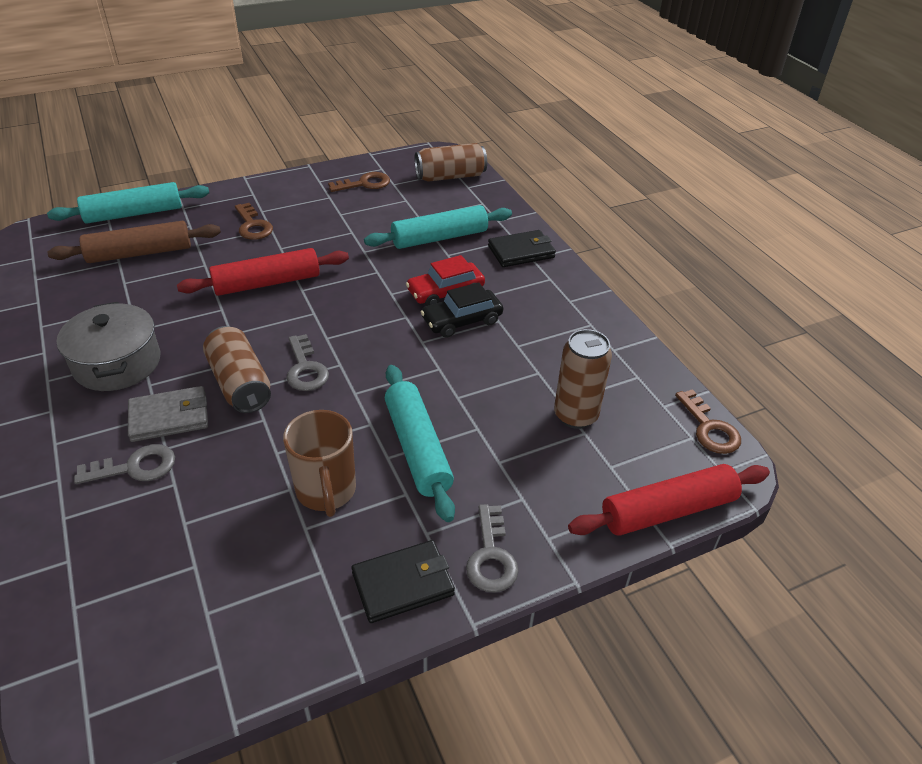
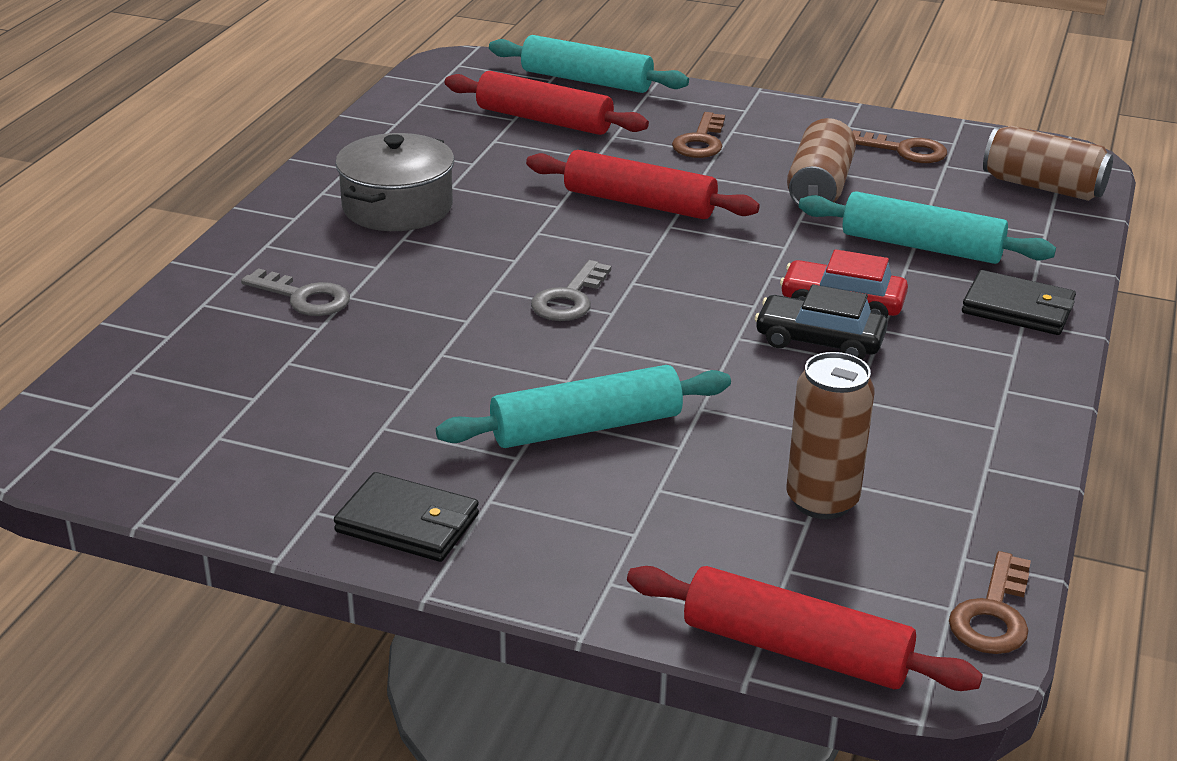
camera: 45 degrees right, 10 degrees down
(140, 253) = (544, 120): brown rolling pin -> red rolling pin
(169, 417) = (384, 273): grey wallet -> none
(240, 384) = (486, 279): brown can -> brown can (819, 188)
(326, 492) = (442, 410): brown mug -> none
(418, 448) = (586, 427): turquoise rolling pin -> turquoise rolling pin turned 45 degrees clockwise
(491, 556) = (525, 558): grey key -> none

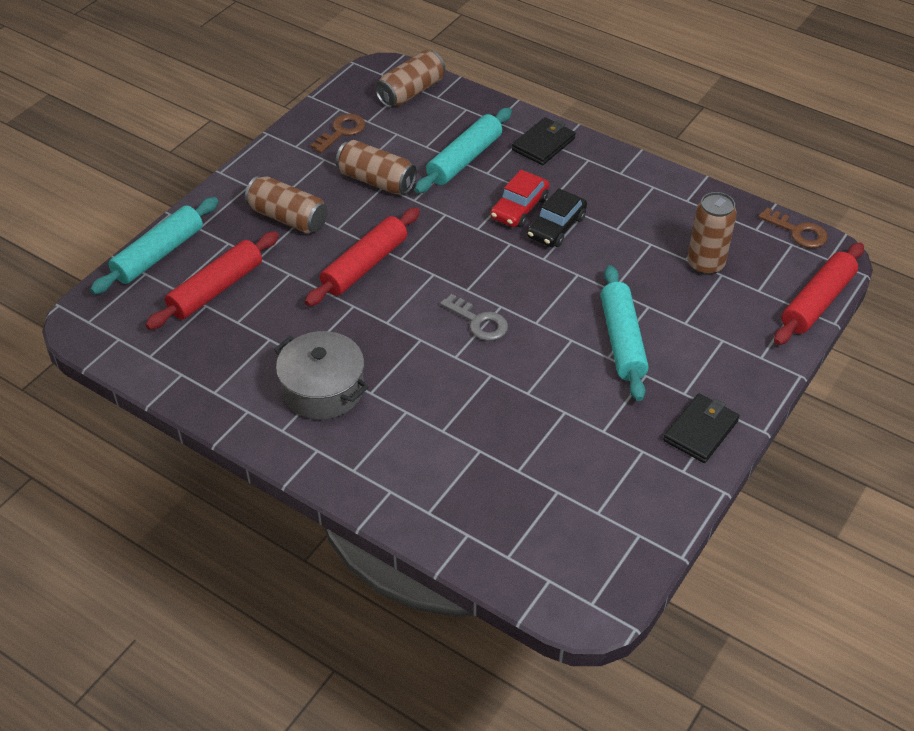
camera: 75 degrees left, 15 degrees up
(304, 297) = (437, 454): grey key -> none
(700, 141) = (288, 218): brown key -> brown can

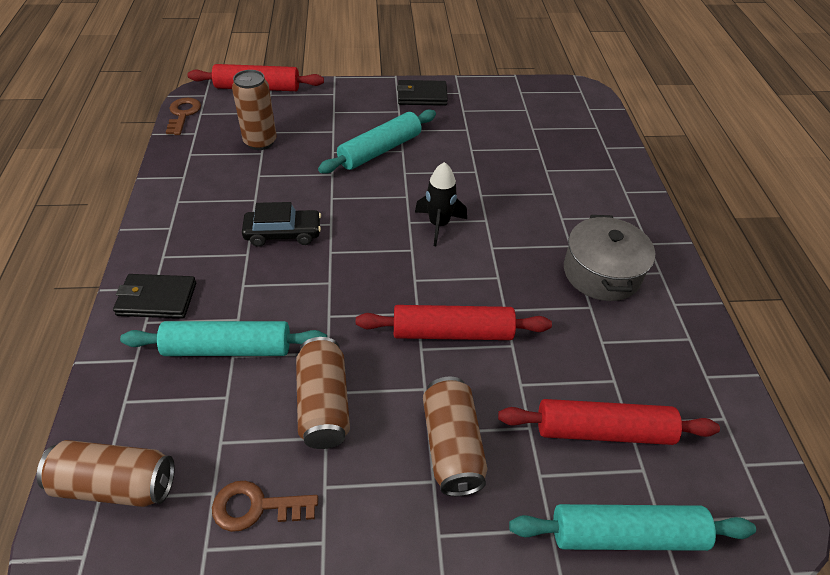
camera: 130 degrees left, 0 degrees up
(479, 322) = (439, 225): grey key -> black rocket
(519, 208) = (276, 268): red car -> none

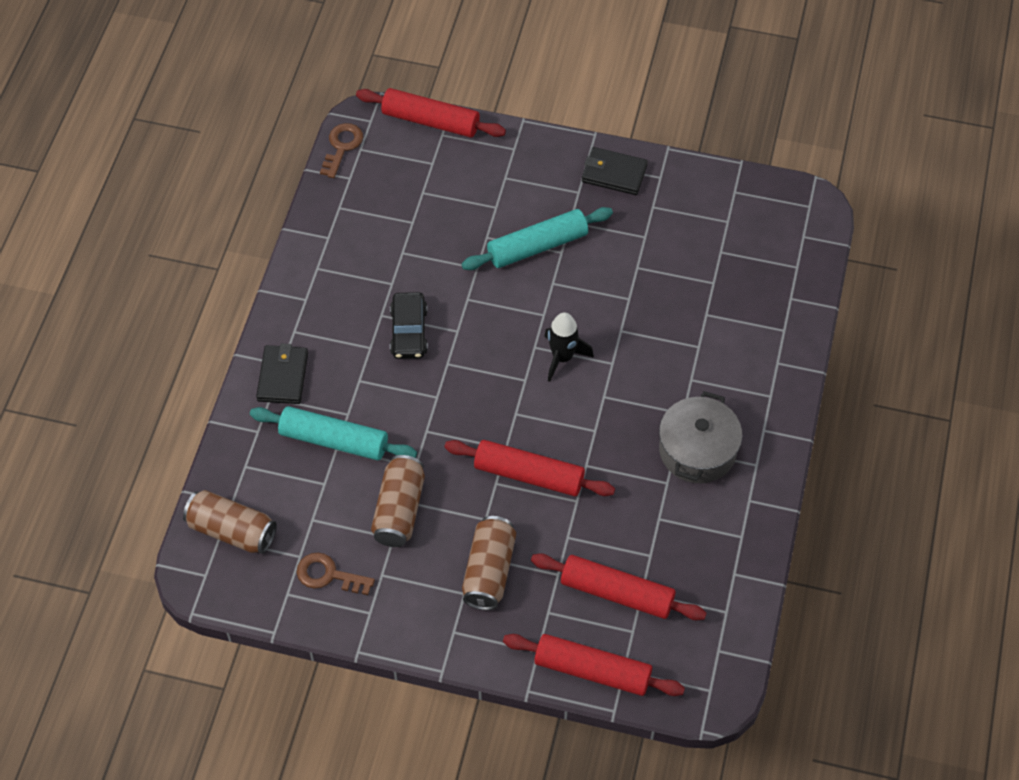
camera: 20 degrees right, 10 degrees up
(157, 299) = (282, 376): black wallet -> black wallet turned 75 degrees clockwise
(260, 142) = (414, 206): brown can -> none
(283, 233) = (409, 332): black car -> black car turned 75 degrees clockwise
(626, 535) = (592, 671): turquoise rolling pin -> red rolling pin

